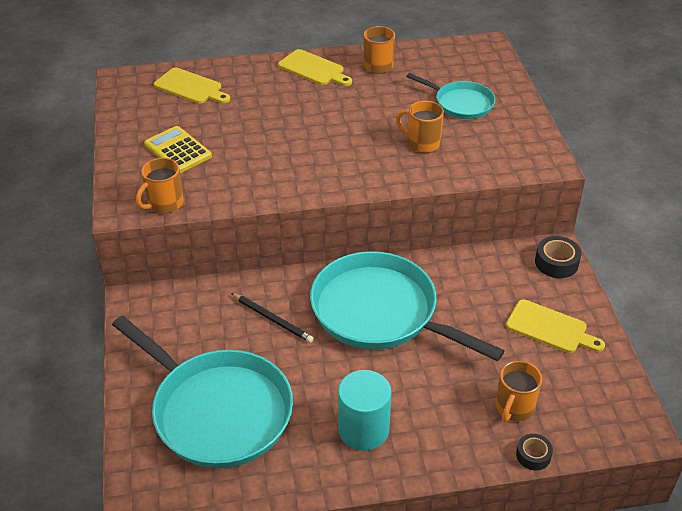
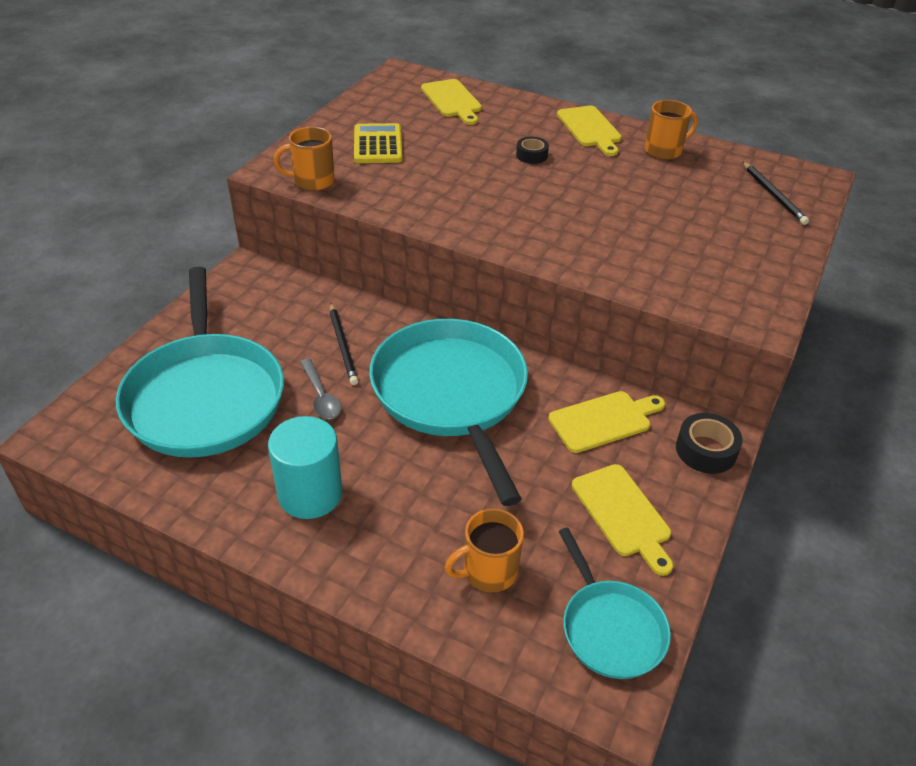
camera: 35 degrees right, 0 degrees up
(298, 363) = (321, 396): none -> grey spoon
(422, 143) = (628, 237): orange mug -> none
(461, 103) = (718, 220): turquoise pan -> turquoise pan (610, 628)
(474, 70) = (773, 195): none -> black pencil
(486, 276) = (604, 420): none -> yellow cutting board
(533, 455) = (454, 636): black tape -> black tape (531, 155)

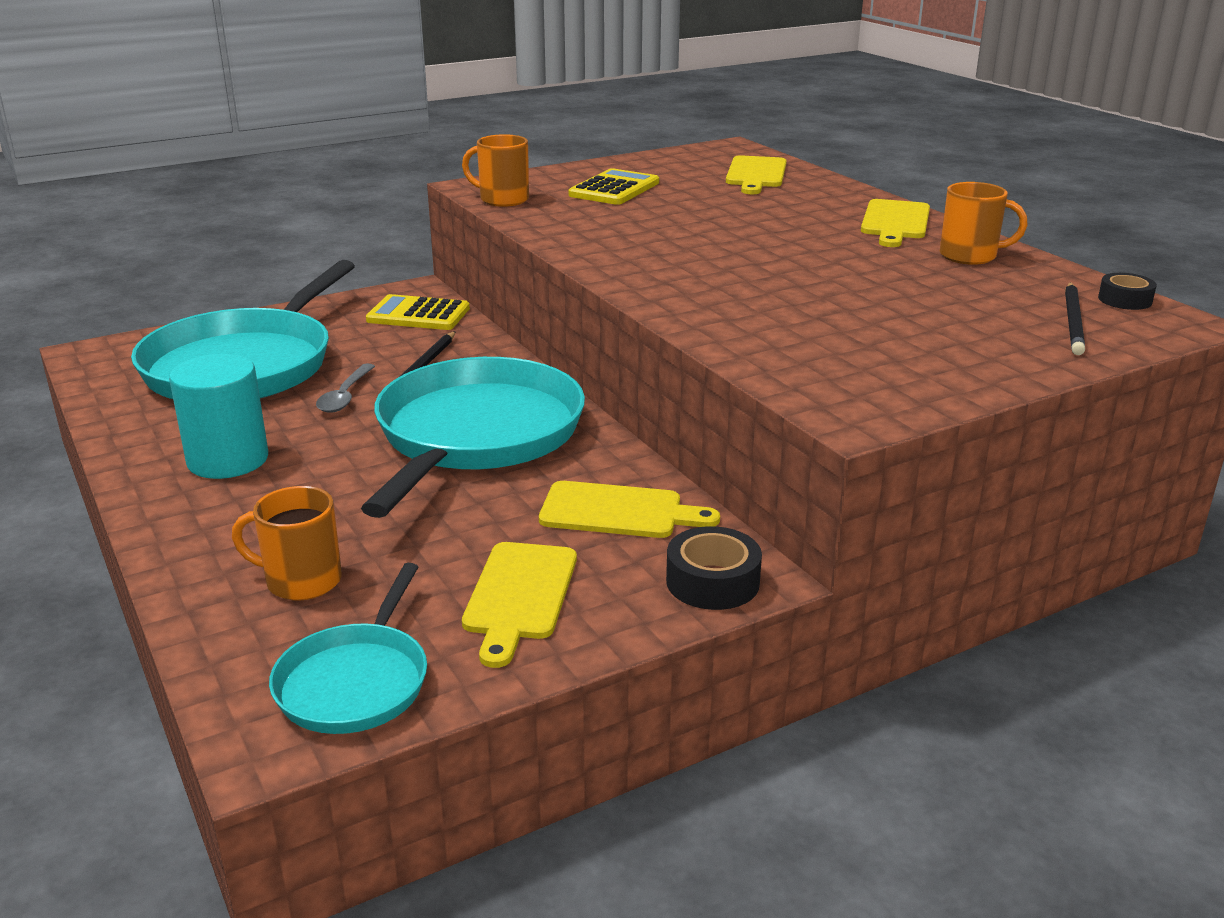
camera: 35 degrees right, 15 degrees down
(278, 293) = (418, 315): none -> yellow calculator
(531, 155) = (780, 227): black tape -> black tape (1125, 300)

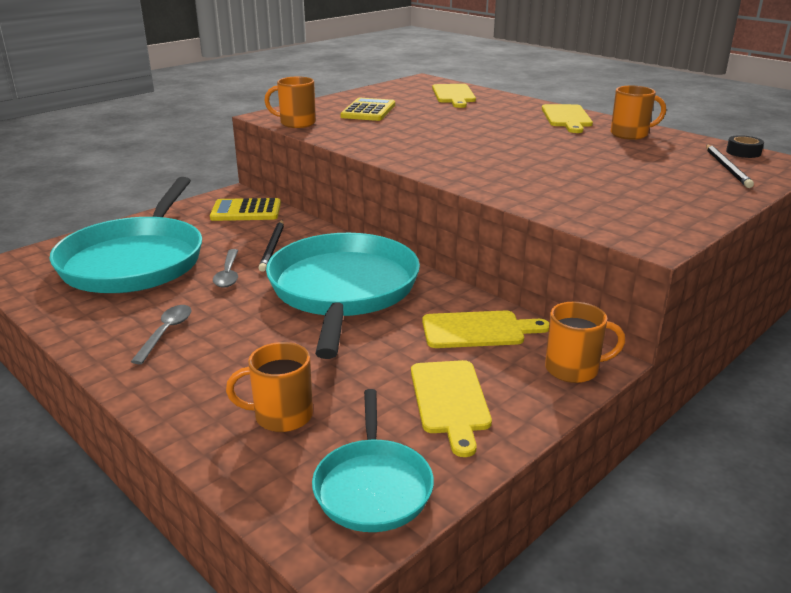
camera: 15 degrees left, 0 degrees up
(228, 460) = (166, 333): turquoise cylinder -> grey spoon
(712, 582) = (573, 369): black tape -> orange mug

